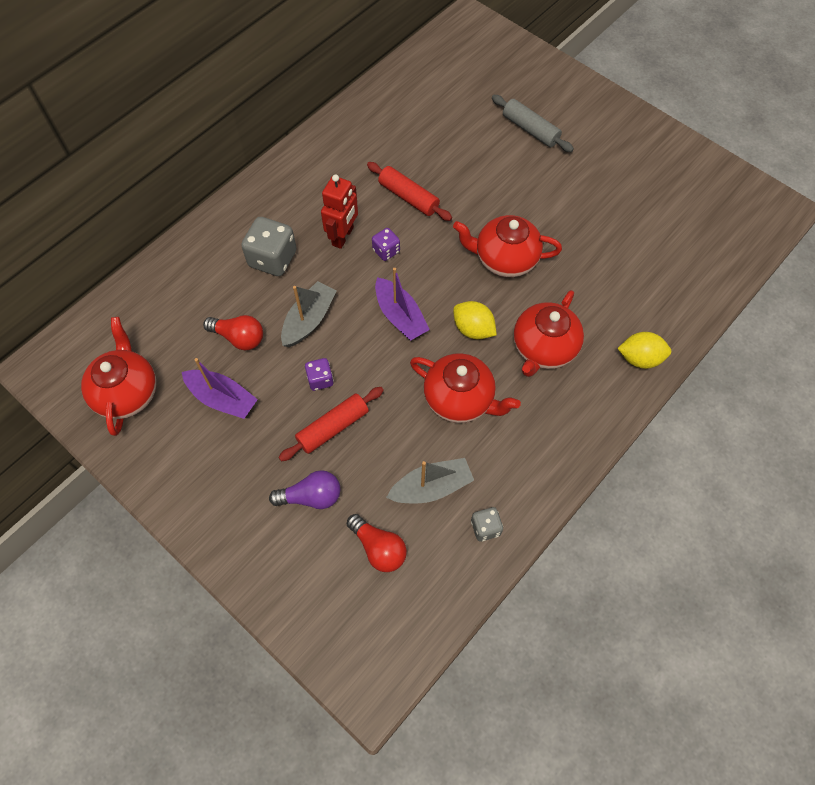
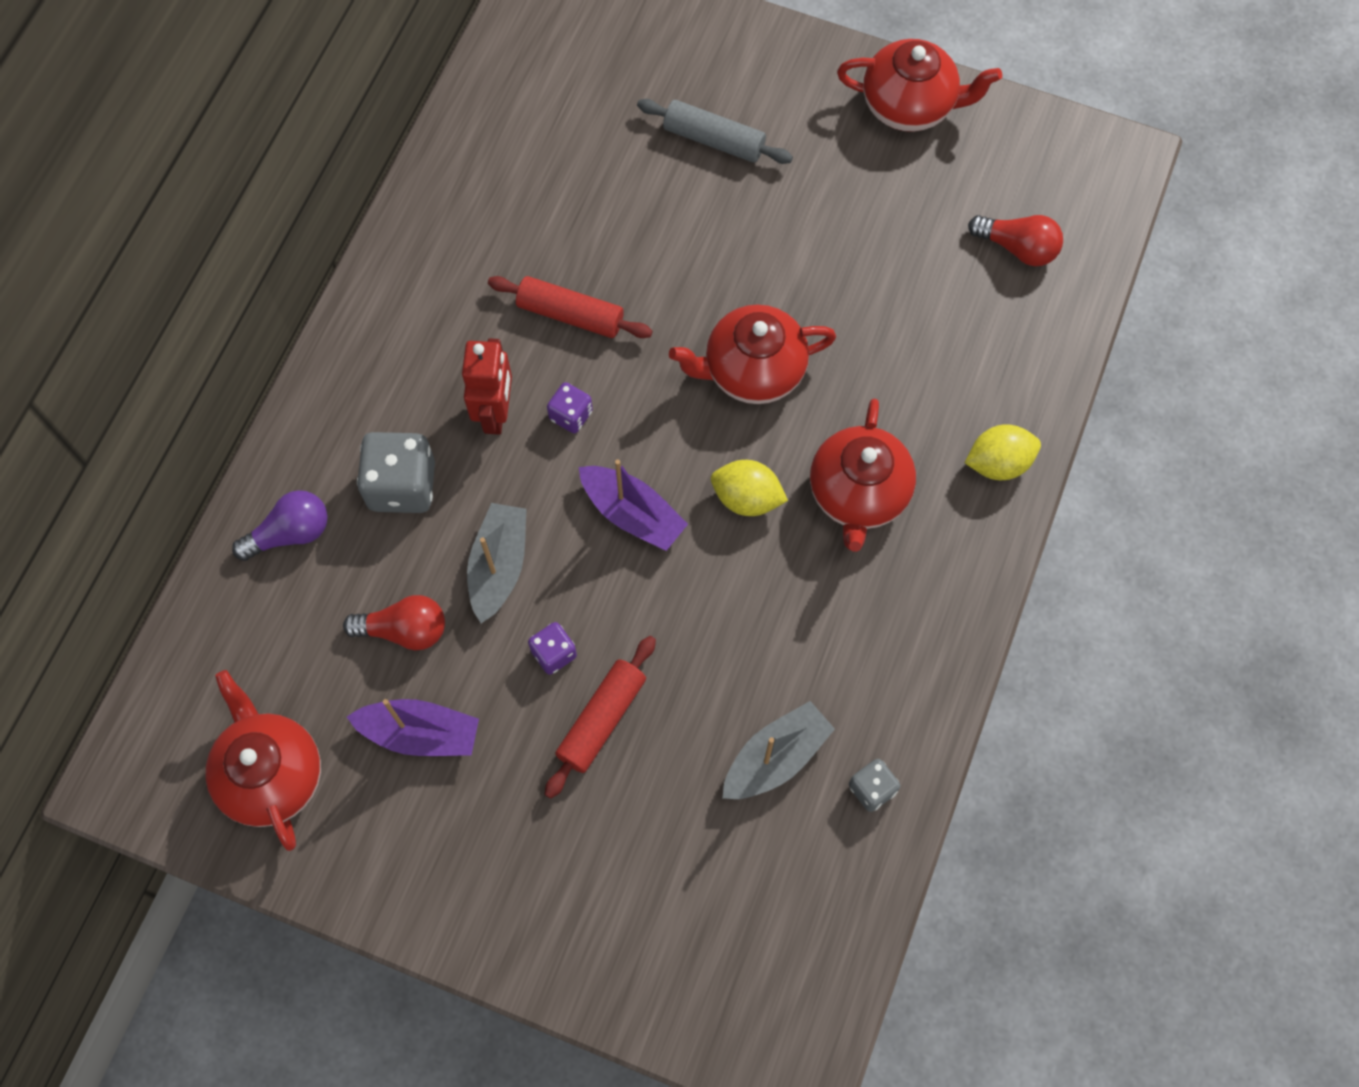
camera: 20 degrees left, 5 degrees up
(311, 496) = (612, 833): purple light bulb -> purple light bulb (290, 533)
(378, 548) = (736, 871): red light bulb -> red light bulb (1017, 248)
(460, 399) = (767, 613): red teapot -> red teapot (909, 106)

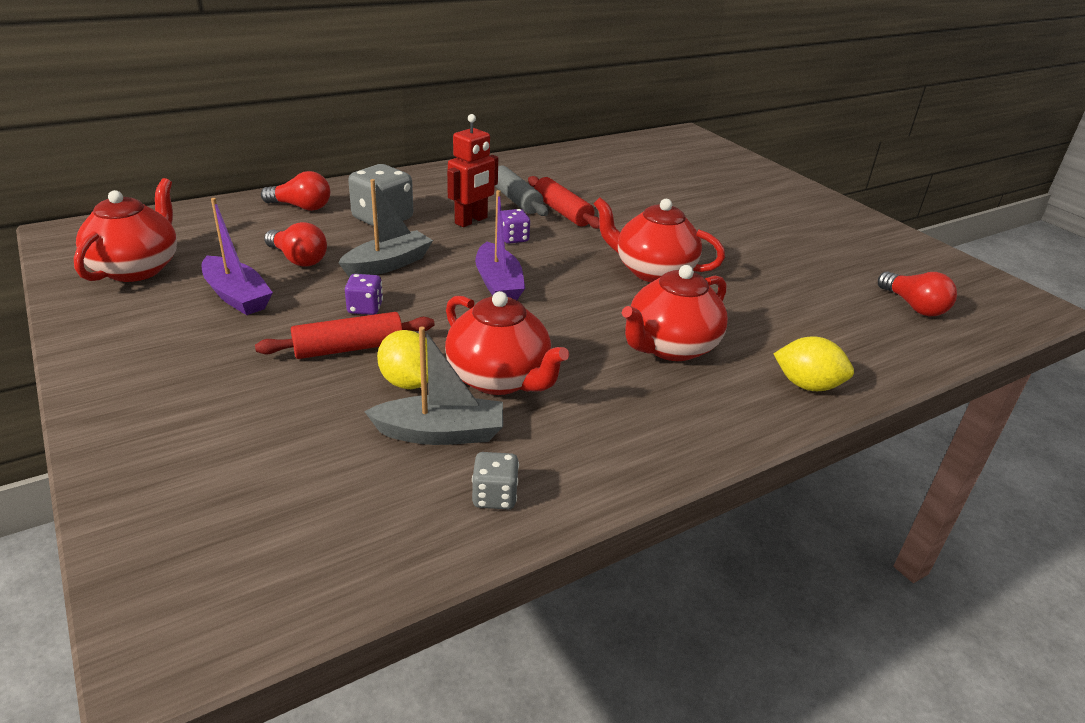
camera: 35 degrees right, 35 degrees down
(290, 533) = (301, 207): purple light bulb -> red light bulb
(714, 140) = (724, 199): grey rolling pin -> grey rolling pin (515, 200)
(747, 498) = (584, 312): yellow lemon -> yellow lemon (408, 382)
(909, 106) = (874, 233): red teapot -> red teapot (499, 379)

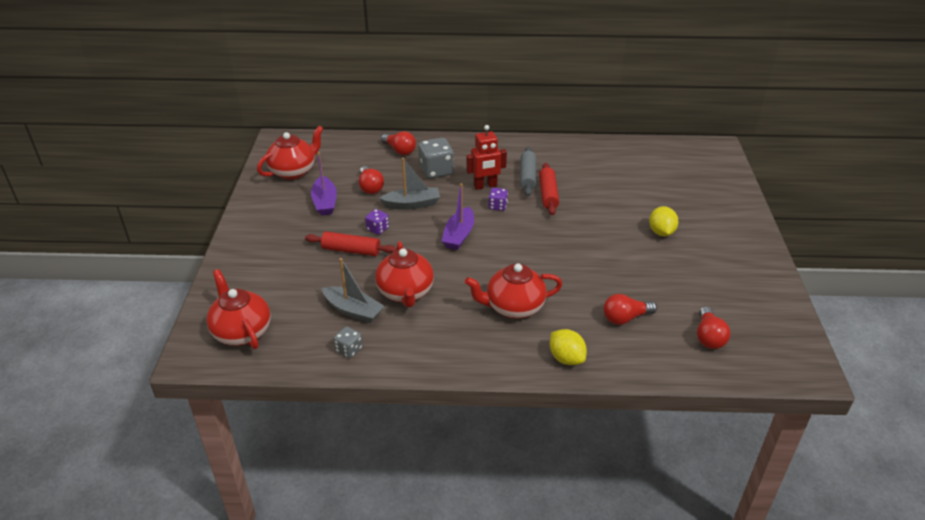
camera: 35 degrees right, 5 degrees up
(408, 382) = (362, 279): yellow lemon -> yellow lemon (661, 232)
(652, 271) = (559, 255): red teapot -> red teapot (242, 332)
(810, 315) = (625, 318): none -> red light bulb

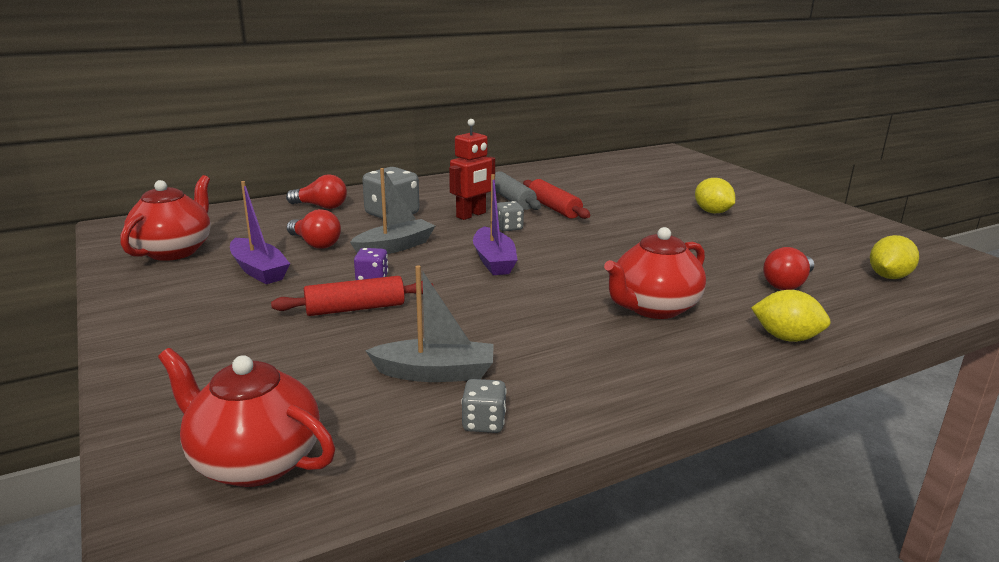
camera: 30 degrees left, 15 degrees down
(405, 293) = (492, 332): red teapot -> none
(497, 206) = (509, 228): purple dice -> grey dice
(708, 337) = (888, 277): red light bulb -> yellow lemon

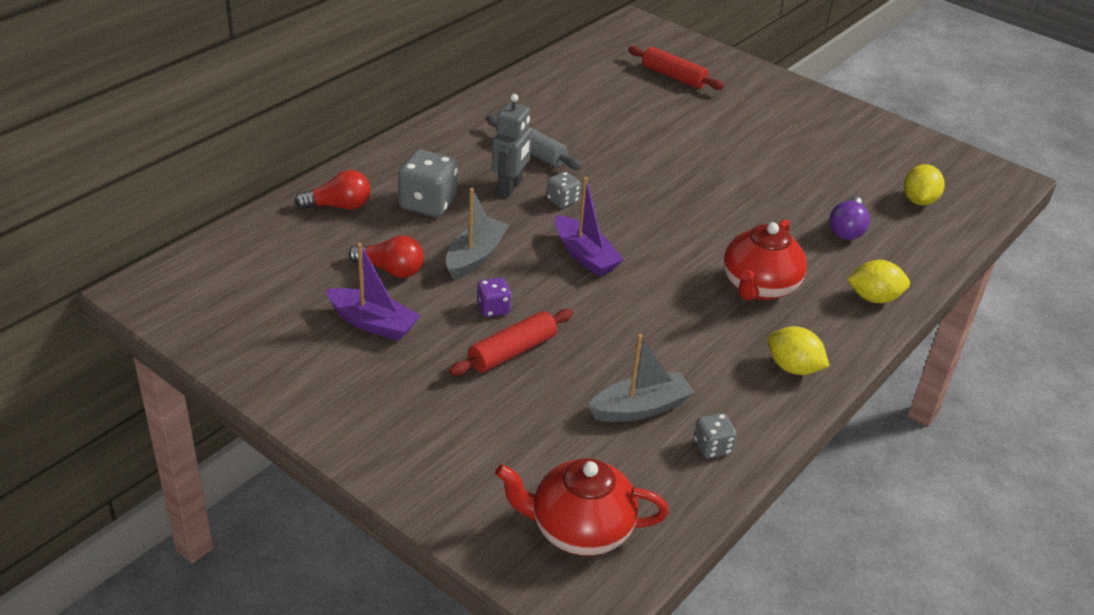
camera: 25 degrees left, 15 degrees up
(174, 251) = (253, 315): red teapot -> none
(471, 215) = (510, 187): red robot -> grey robot
(554, 208) = (584, 157): red rolling pin -> red rolling pin (673, 76)
(712, 212) = (736, 133): yellow lemon -> yellow lemon (793, 368)
(787, 284) = (847, 229): red light bulb -> purple light bulb

